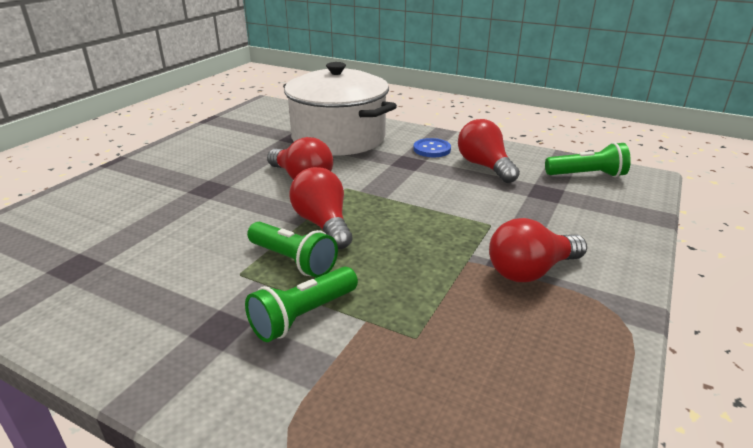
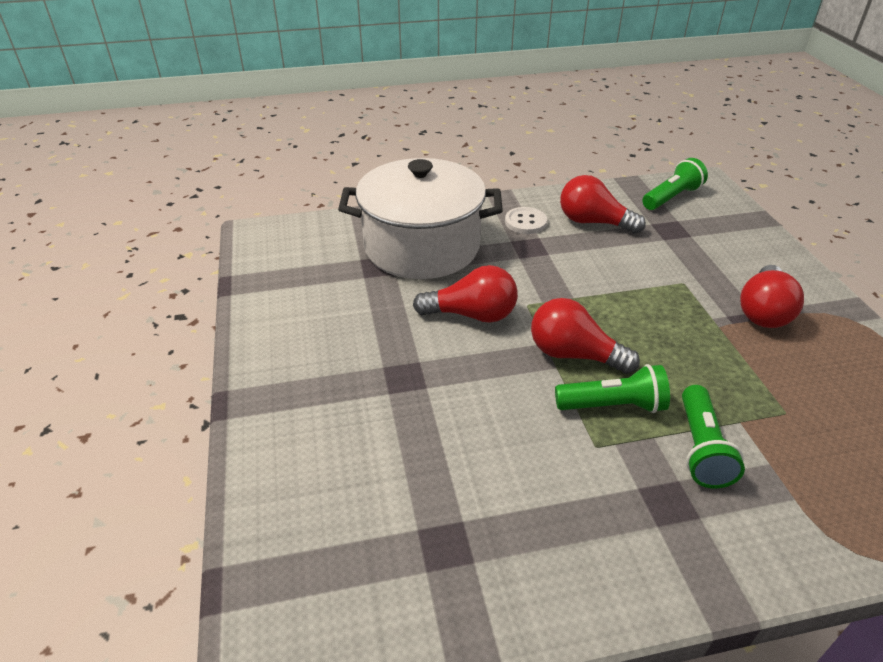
camera: 40 degrees left, 10 degrees up
(432, 149) = (525, 222): blue button -> white button

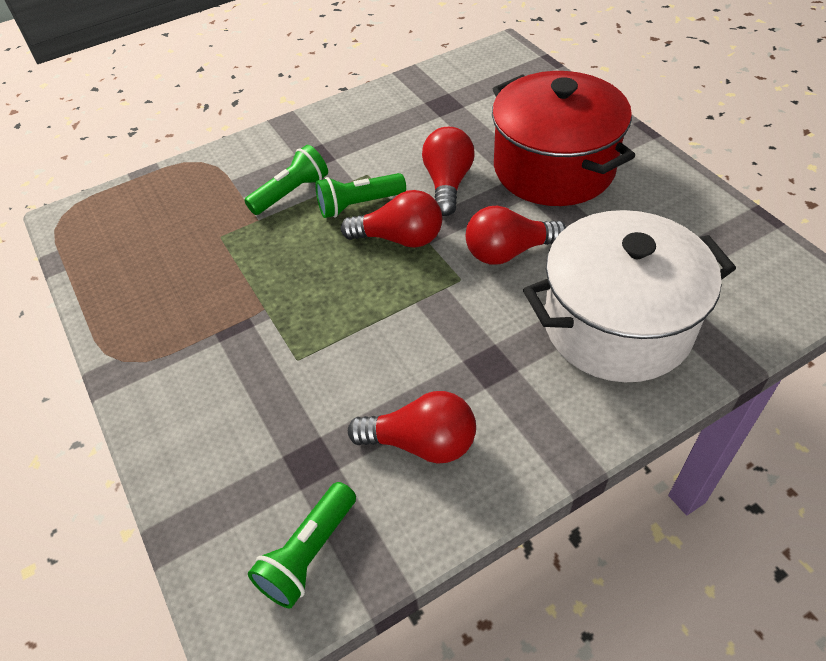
camera: 165 degrees right, 10 degrees up
(368, 385) = (553, 168): none -> red pot
(525, 222) = (514, 413): white button -> none
(701, 448) = (291, 193): green flashlight -> green flashlight turned 60 degrees clockwise
(763, 311) = (213, 341): red light bulb -> red light bulb (447, 183)

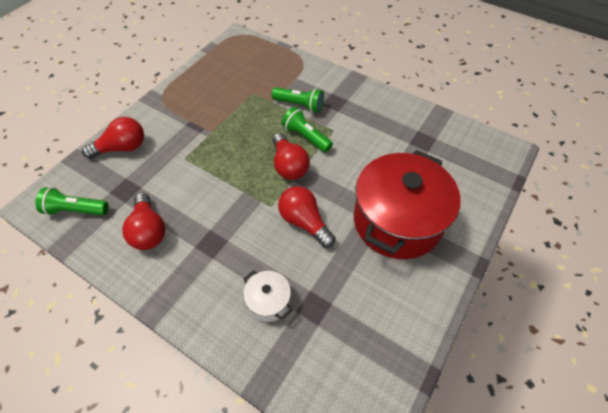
camera: 60 degrees right, 5 degrees up
(447, 183) = (348, 170): red light bulb -> red light bulb (122, 148)
(617, 325) = (268, 301): white pot -> white pot, size x0.43

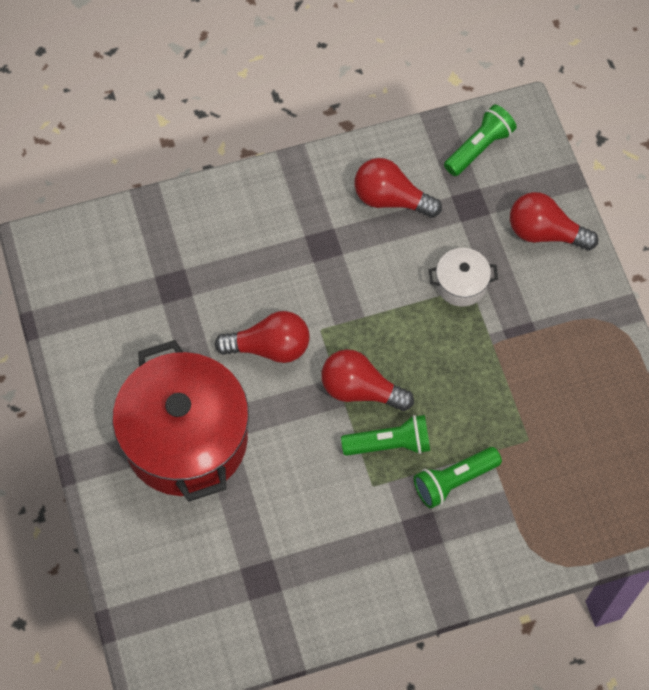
camera: 130 degrees right, 10 degrees up
(122, 148) = (545, 232): red light bulb -> red light bulb turned 90 degrees clockwise
(268, 301) = (214, 253): white pot -> white pot (461, 284)

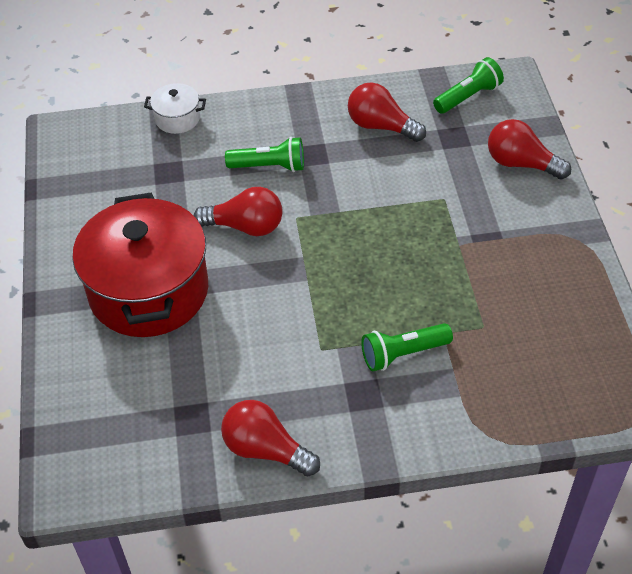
camera: 10 degrees right, 15 degrees down
(360, 389) = (324, 268): red light bulb -> red light bulb (265, 449)
(389, 444) = (344, 316): green flashlight -> green flashlight (269, 166)
(461, 284) = (435, 195): white pot -> white pot (177, 119)

